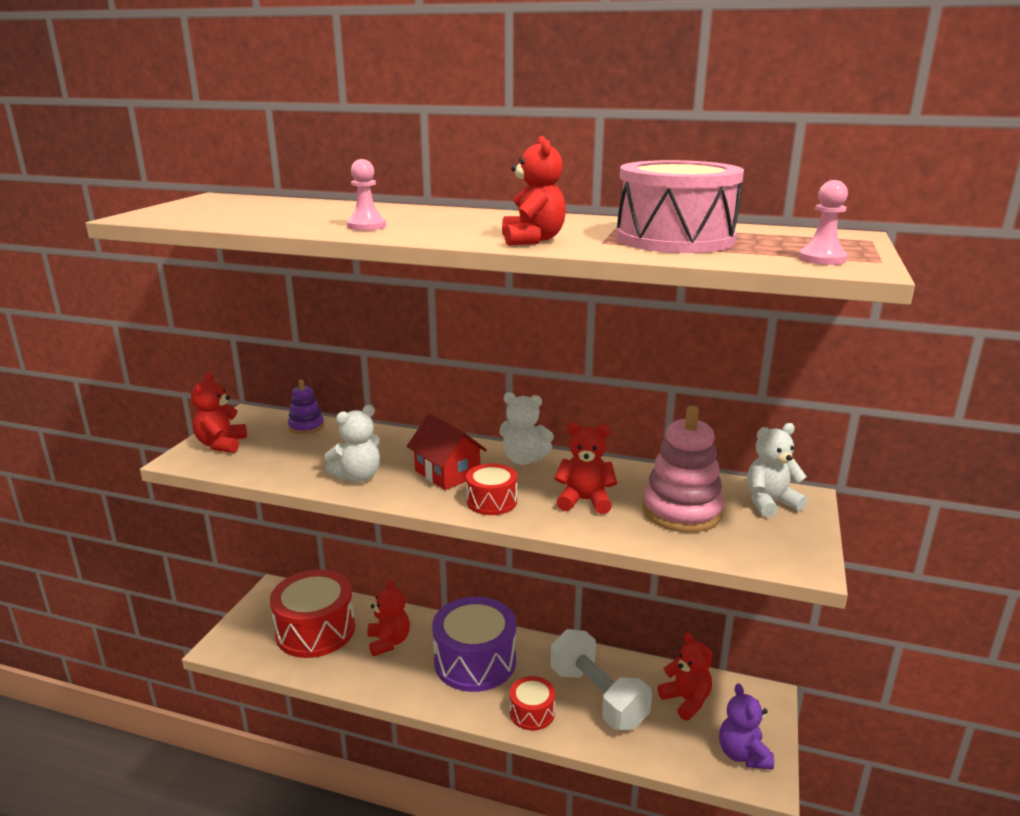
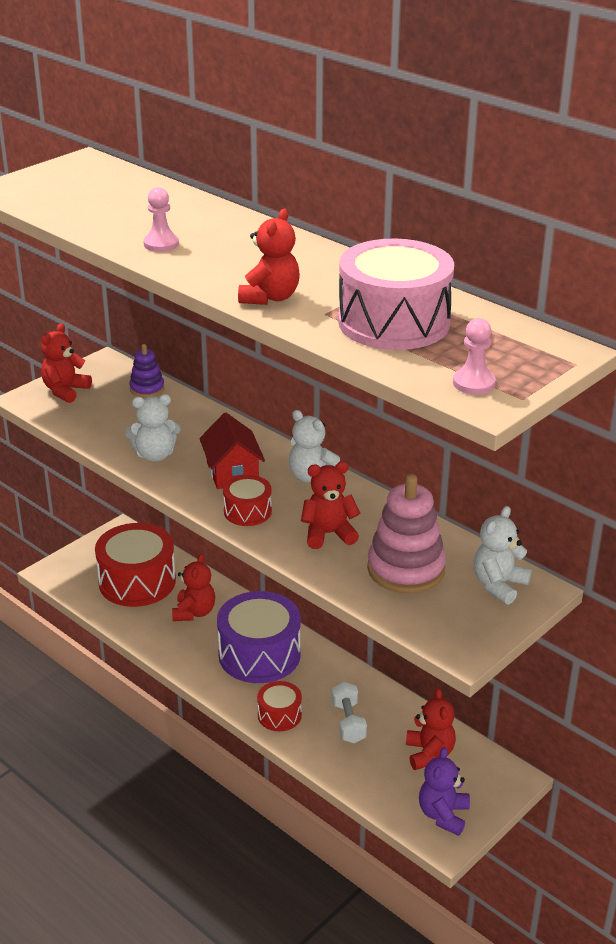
camera: 25 degrees right, 10 degrees up
(585, 501) = (328, 534): red teddy bear -> red teddy bear turned 45 degrees counterclockwise
(597, 697) = (348, 722): white dumbbell -> white dumbbell, size x0.57
(770, 503) = (498, 585): white teddy bear -> white teddy bear turned 60 degrees counterclockwise

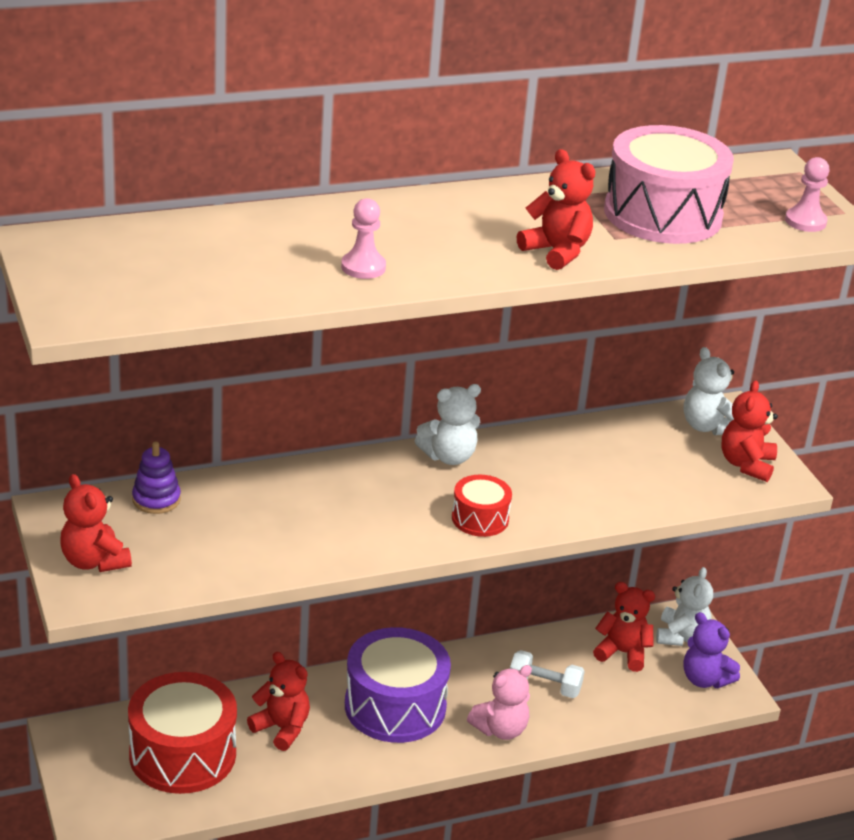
camera: 65 degrees left, 0 degrees up
(155, 455) = (313, 542): white teddy bear -> white teddy bear (681, 636)
(232, 472) = (397, 502): red house -> none
(279, 715) = (500, 729): red drum -> pink teddy bear
(328, 534) = (559, 485): red teddy bear -> red teddy bear (746, 465)
(406, 569) = (649, 464): pink stacking toy -> none

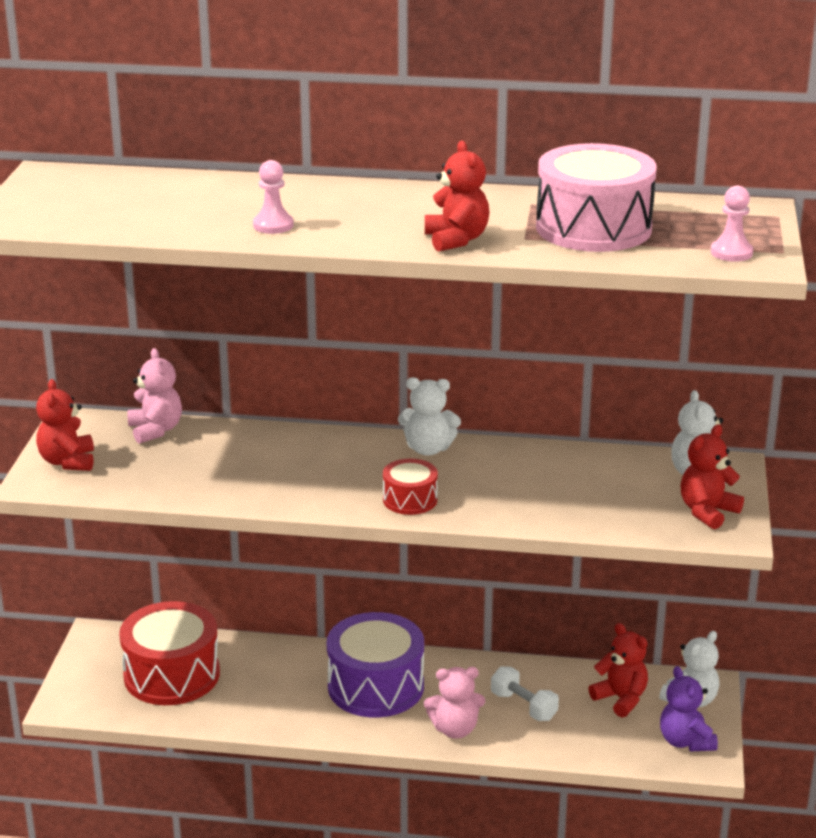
camera: 30 degrees right, 5 degrees down
(156, 499) = (155, 430): purple stacking toy -> pink teddy bear
(282, 728) = (266, 677): red teddy bear -> none

